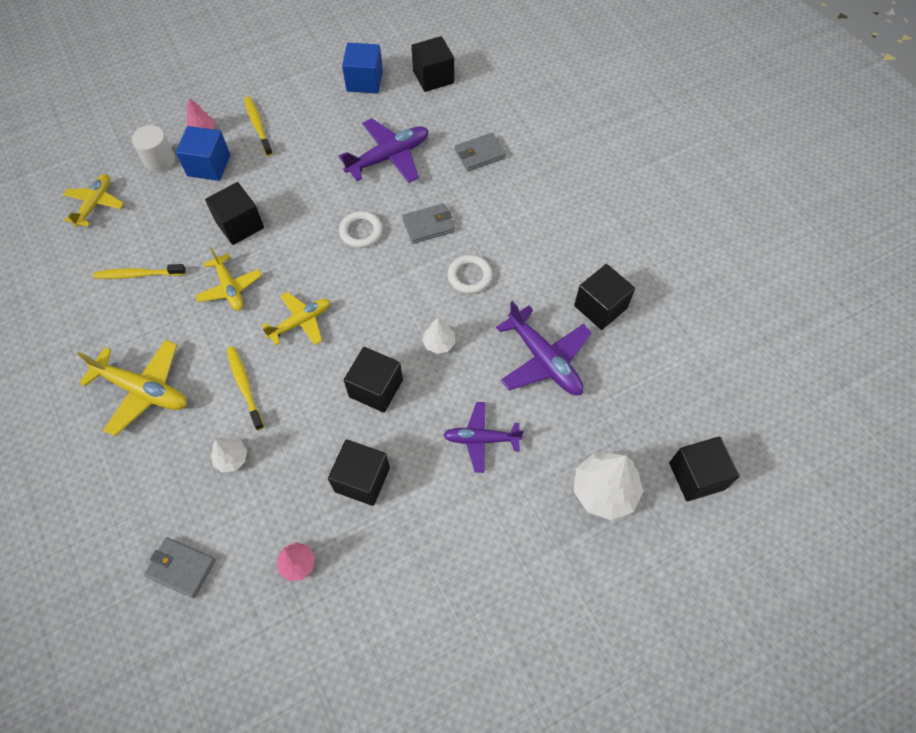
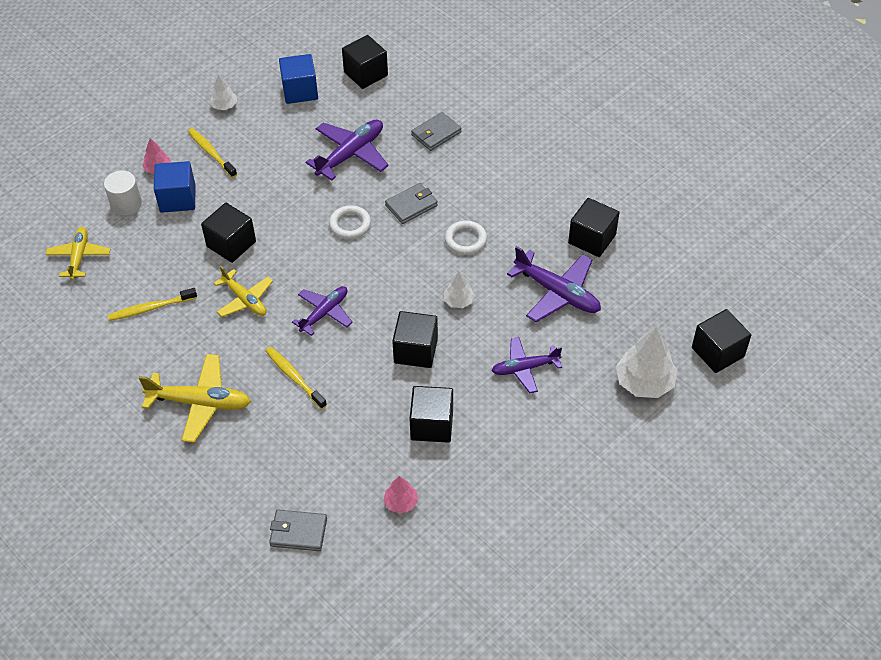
camera: 15 degrees left, 10 degrees down
(232, 458) = (307, 437): white tree -> white tree (224, 106)
(301, 322) = (324, 313): yellow plane -> purple plane

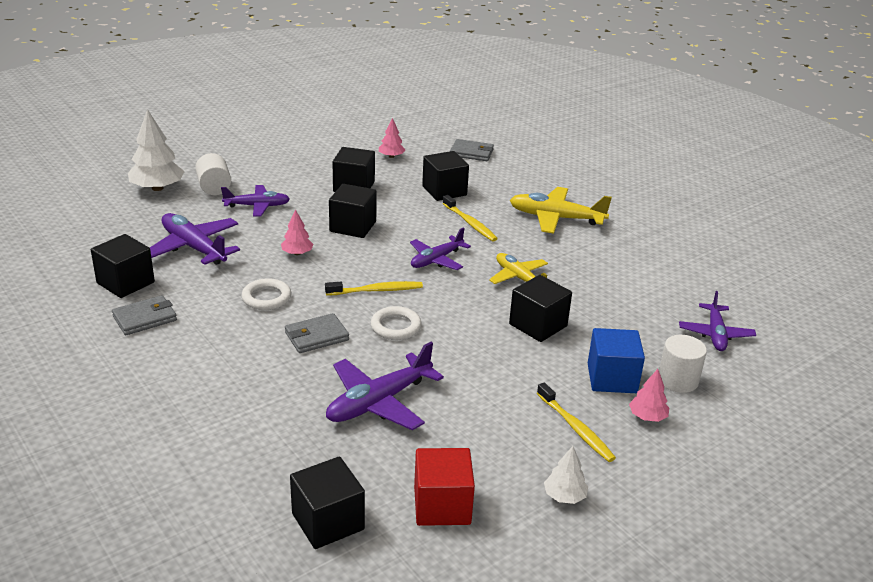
camera: 175 degrees left, 20 degrees down
(79, 257) = (715, 334): yellow plane -> purple plane
(151, 308) = (618, 283): yellow toothbrush -> yellow toothbrush (376, 290)
(300, 91) = (442, 505): blue cube -> red cube
(436, 133) = (251, 414): grey wallet -> grey wallet (145, 318)
(458, 301) = (297, 253): white tree -> pink tree
(584, 394) = (214, 188): none -> white cylinder
(717, 352) = (76, 196): black cube -> black cube (444, 191)

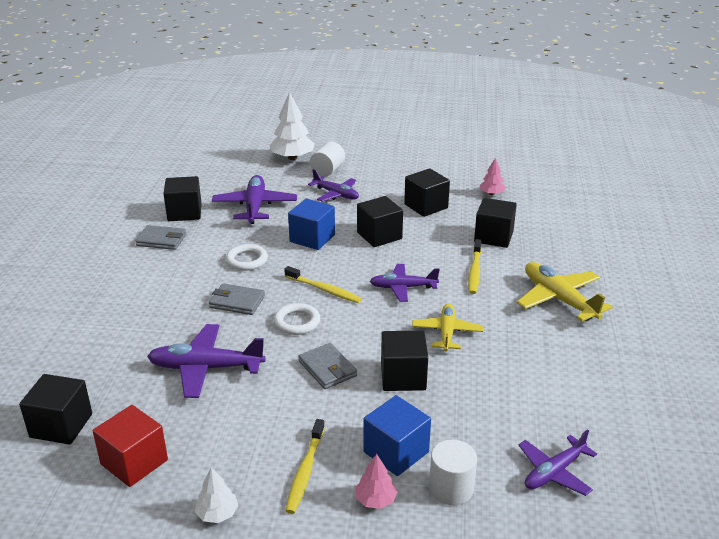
camera: 45 degrees right, 0 degrees up
(297, 253) = (312, 238): pink tree -> blue cube
(471, 153) = (566, 215): grey wallet -> grey wallet (327, 369)

